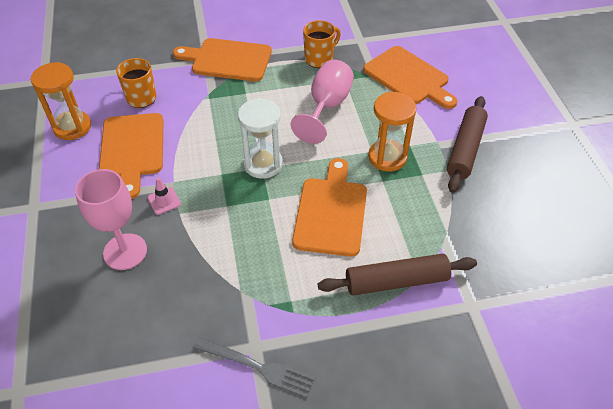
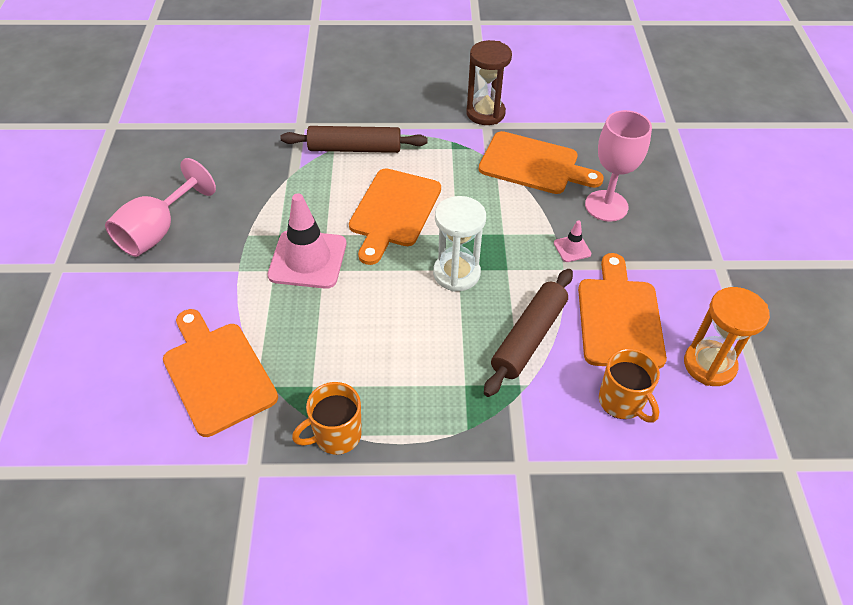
camera: 170 degrees left, 0 degrees up
(228, 60) = (486, 459): orange cutting board -> orange cutting board (533, 164)
(259, 367) = (485, 113): grey fork -> brown hourglass
(326, 107) = (355, 341): pink goblet -> pink goblet (158, 231)
(387, 157) = (308, 259): orange hourglass -> pink traffic cone
(465, 149) = (212, 255): brown rolling pin -> brown rolling pin (528, 337)

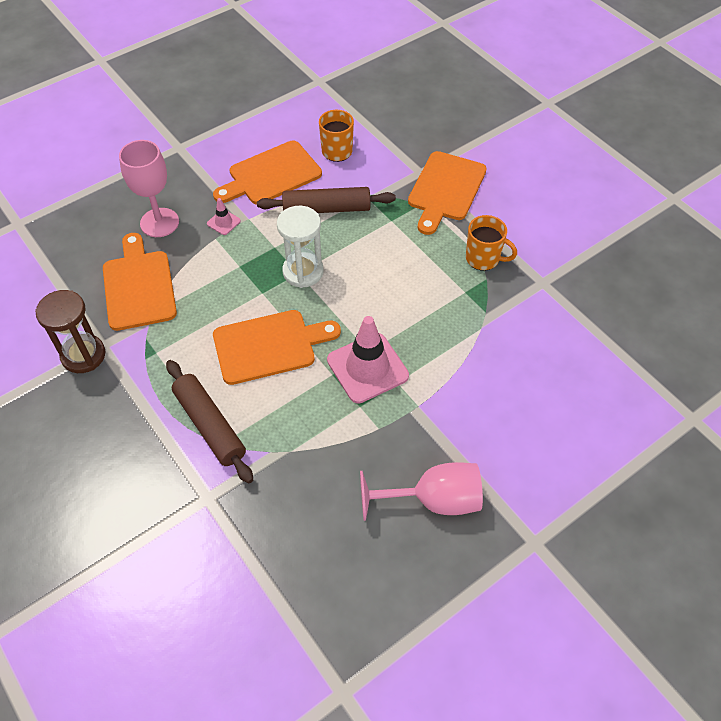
camera: 125 degrees left, 5 degrees up
(217, 373) = (507, 348): orange cutting board -> orange cutting board (445, 189)
(709, 365) = (275, 126): orange hourglass -> none

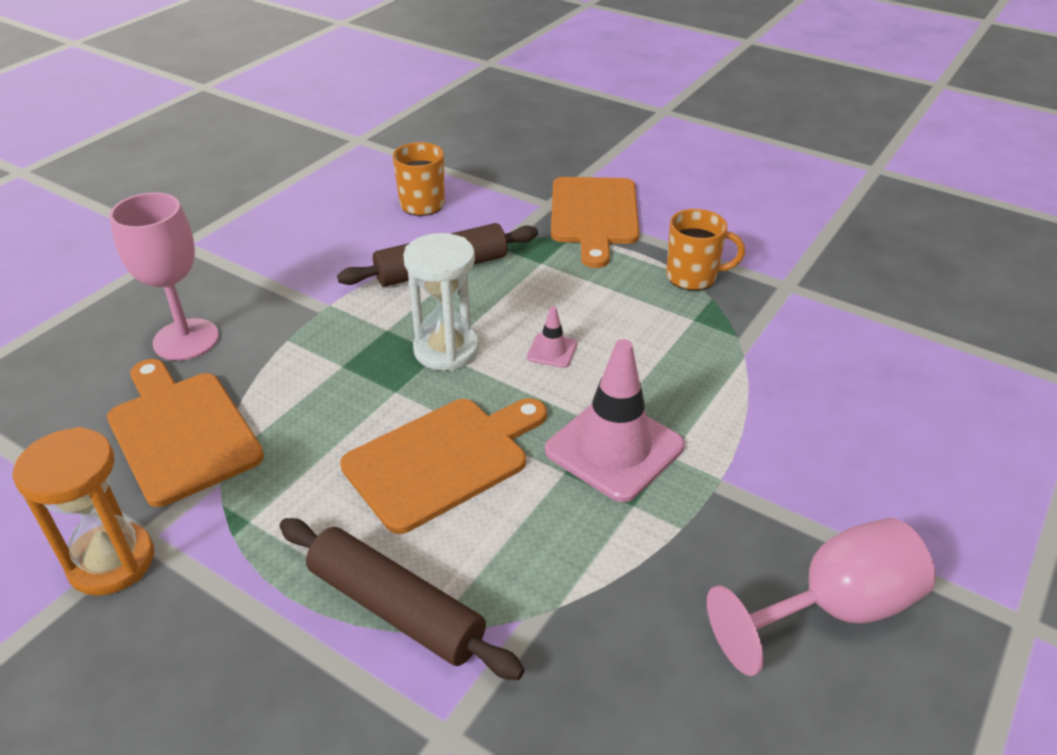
camera: 20 degrees left, 15 degrees down
(83, 355) = (111, 562): brown hourglass -> orange hourglass
(223, 222) = (292, 317): pink traffic cone -> pink traffic cone (552, 351)
(271, 175) = (340, 248): orange cutting board -> none

